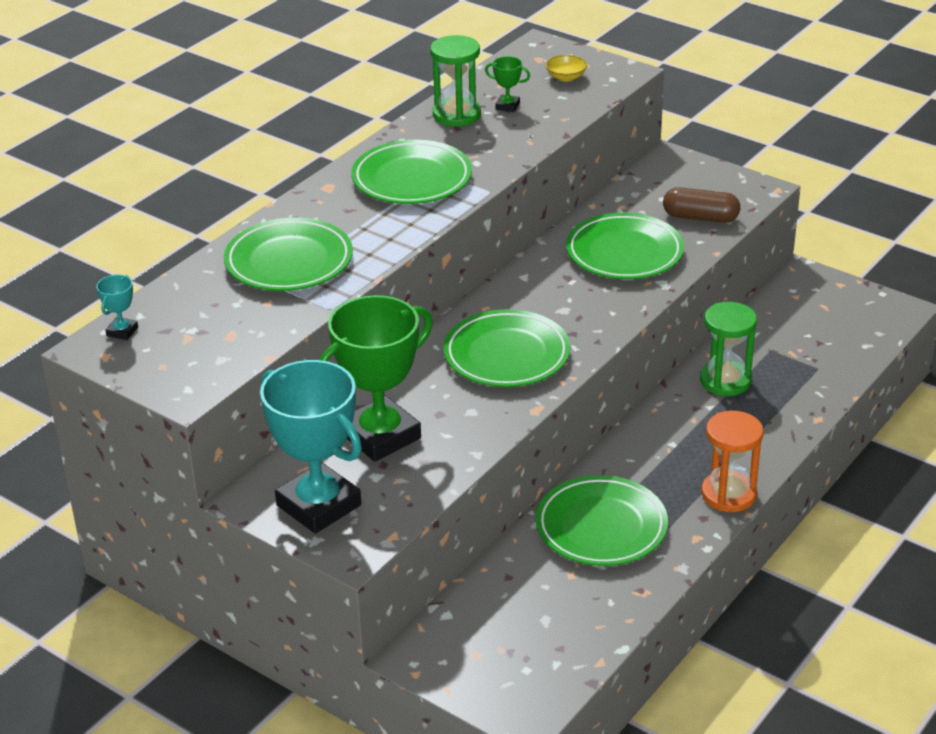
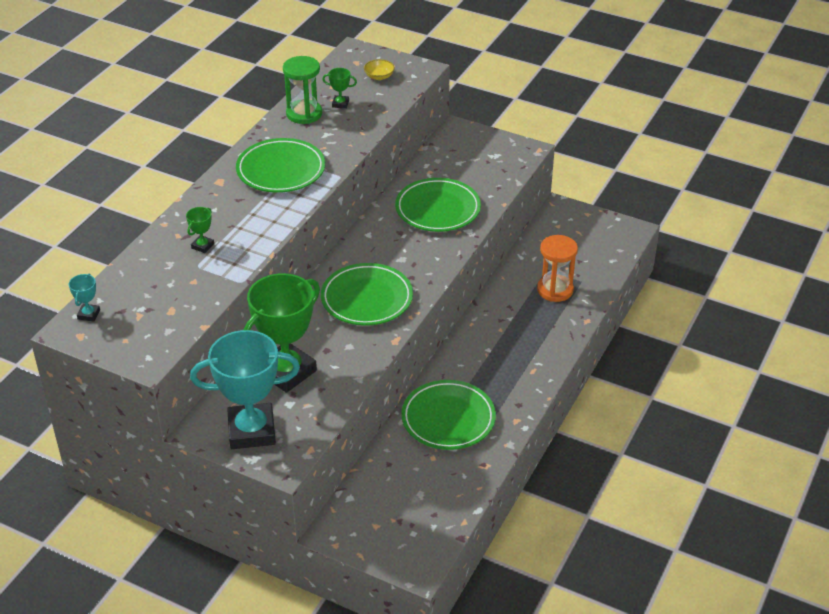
camera: 10 degrees left, 5 degrees up
(289, 261) = (202, 246): green plate -> green trophy
(318, 505) = (252, 431): turquoise trophy -> turquoise trophy turned 45 degrees counterclockwise
(700, 217) = (487, 176): brown capsule -> none
(725, 381) = (518, 297): green hourglass -> none
(729, 494) = (533, 385): orange hourglass -> orange hourglass (555, 290)

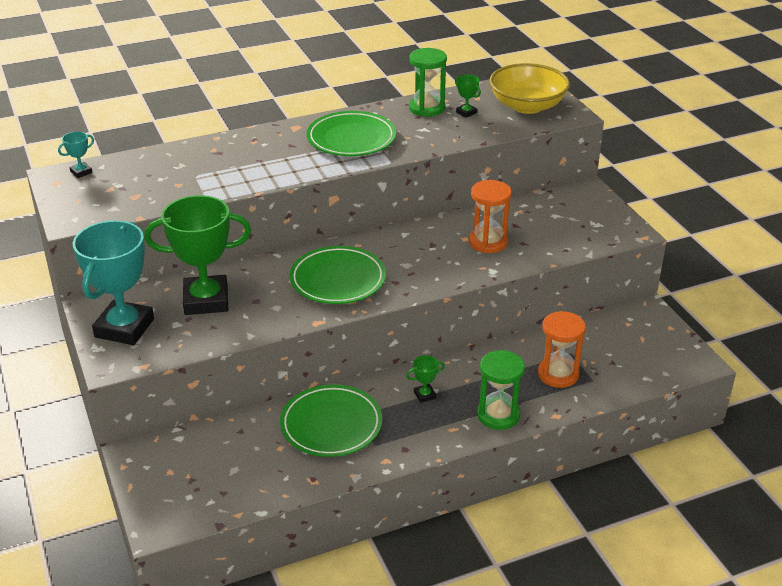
camera: 40 degrees right, 5 degrees down
(202, 246) = (219, 164): green trophy -> green trophy (424, 395)
(252, 431) = (124, 328): turquoise trophy -> turquoise trophy turned 75 degrees clockwise
(379, 76) = (527, 106): yellow bowl -> yellow bowl, size x2.47
(438, 209) = (488, 242): green plate -> orange hourglass
(550, 343) = (498, 415): none -> green hourglass

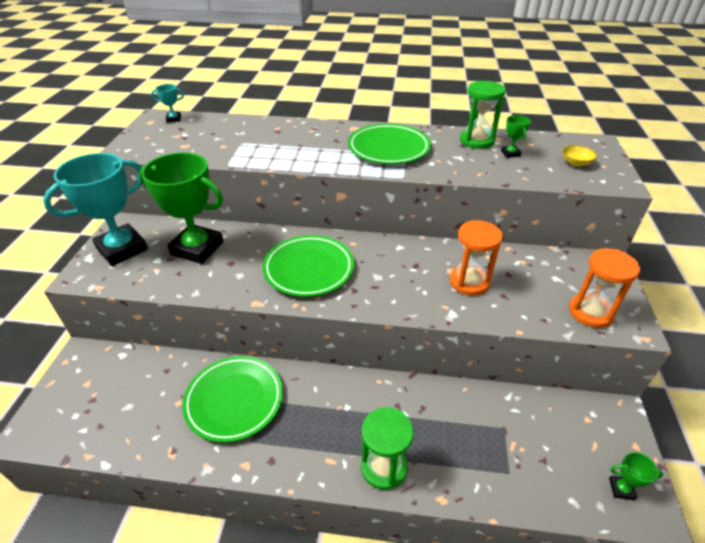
camera: 30 degrees right, 5 degrees up
(424, 395) = (333, 408): green trophy -> green trophy (621, 489)
(527, 106) = (576, 163): yellow bowl -> yellow bowl, size x0.41
(558, 374) = (475, 447): orange hourglass -> orange hourglass (590, 312)

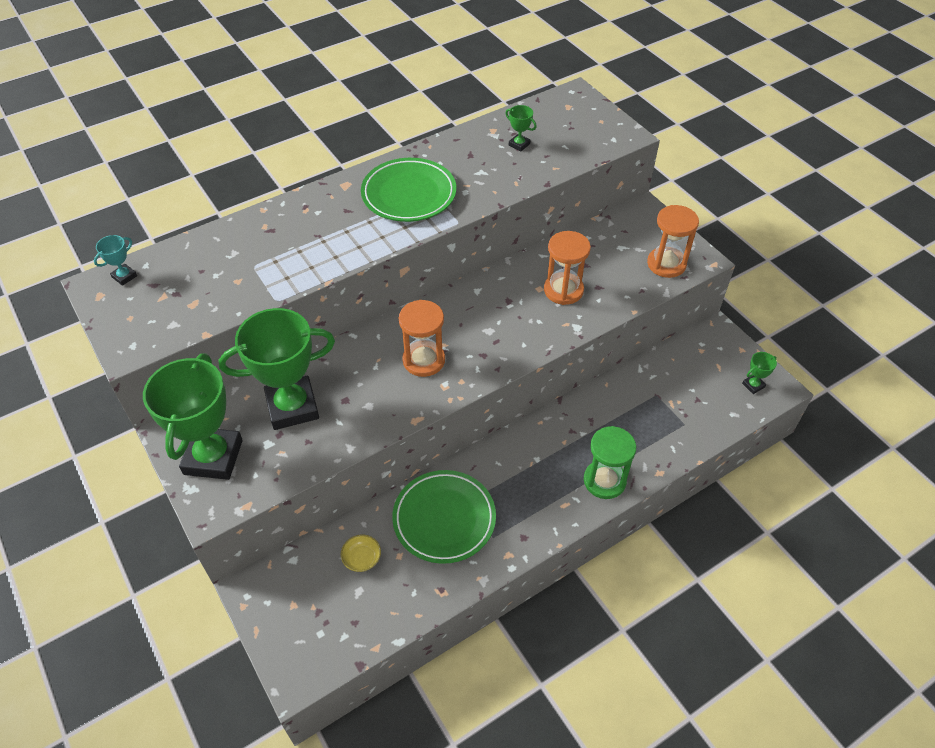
camera: 40 degrees left, 10 degrees up
(122, 249) = (213, 457): turquoise trophy -> green trophy
(309, 269) = (424, 360): green plate -> orange hourglass
(476, 141) = (477, 143): green hourglass -> none
(576, 163) = (578, 129): yellow bowl -> yellow bowl (362, 558)

